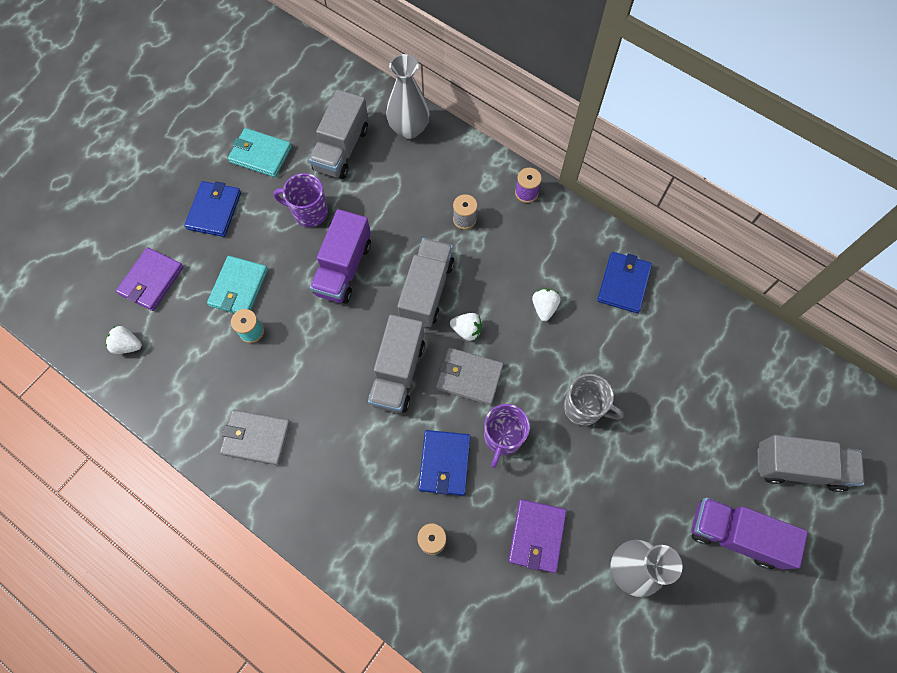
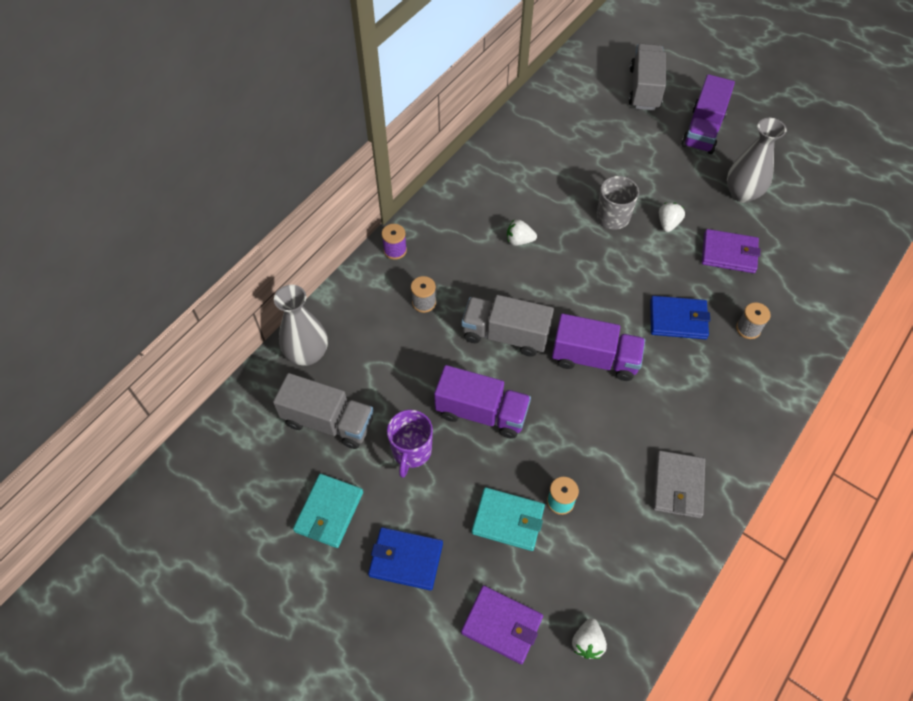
camera: 90 degrees left, 10 degrees down
(398, 372) = (594, 359): grey truck -> purple truck
(467, 330) = (546, 301): white strawberry -> white strawberry (668, 223)
(469, 377) = (593, 300): grey wallet -> none
(502, 438) = (648, 275): purple mug -> none
(623, 283) = (493, 182): blue wallet -> none

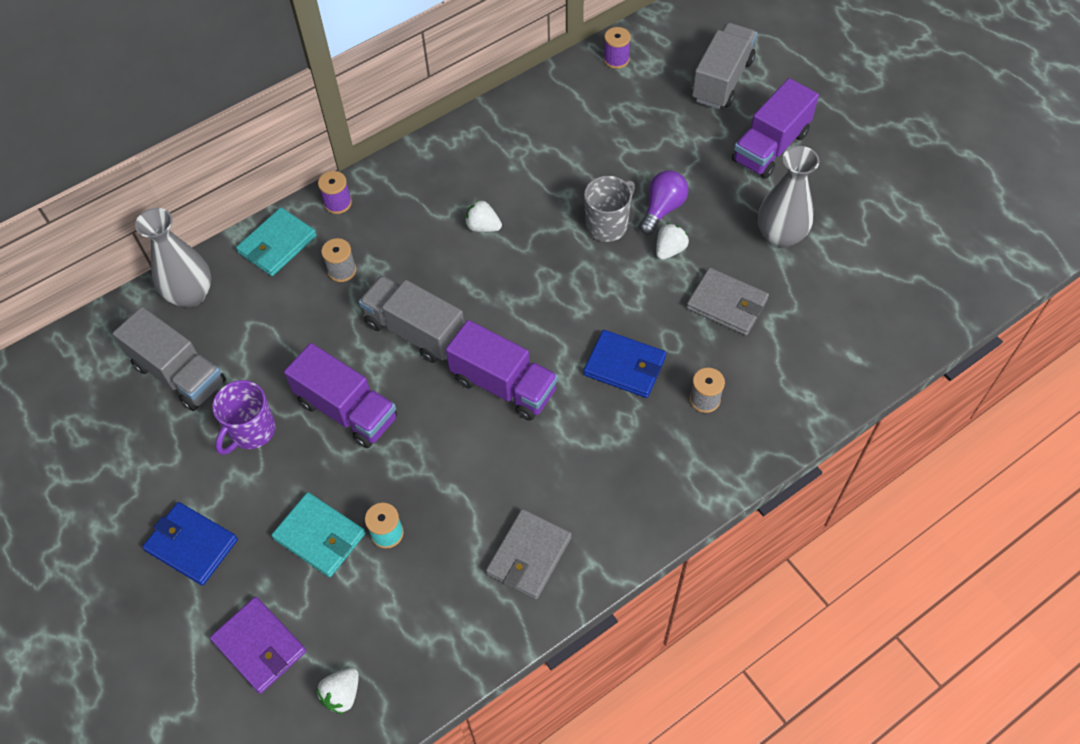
camera: 20 degrees right, 0 degrees up
(329, 512) = (136, 470): turquoise wallet -> turquoise wallet (277, 244)
(559, 90) = (616, 59): none -> purple spool
(648, 194) = (662, 209): none -> purple light bulb
(729, 253) = (727, 304): purple wallet -> grey wallet

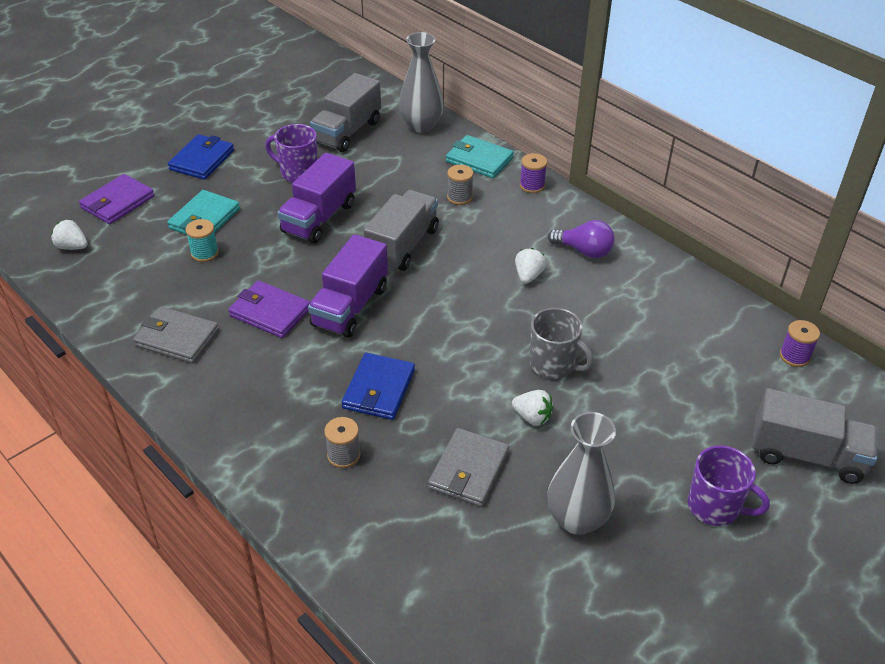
camera: 80 degrees right, 15 degrees down
(501, 462) = (270, 312): none -> purple wallet
(662, 209) = (587, 408): purple light bulb -> purple light bulb (584, 251)
(770, 147) = (715, 507): purple truck -> purple mug

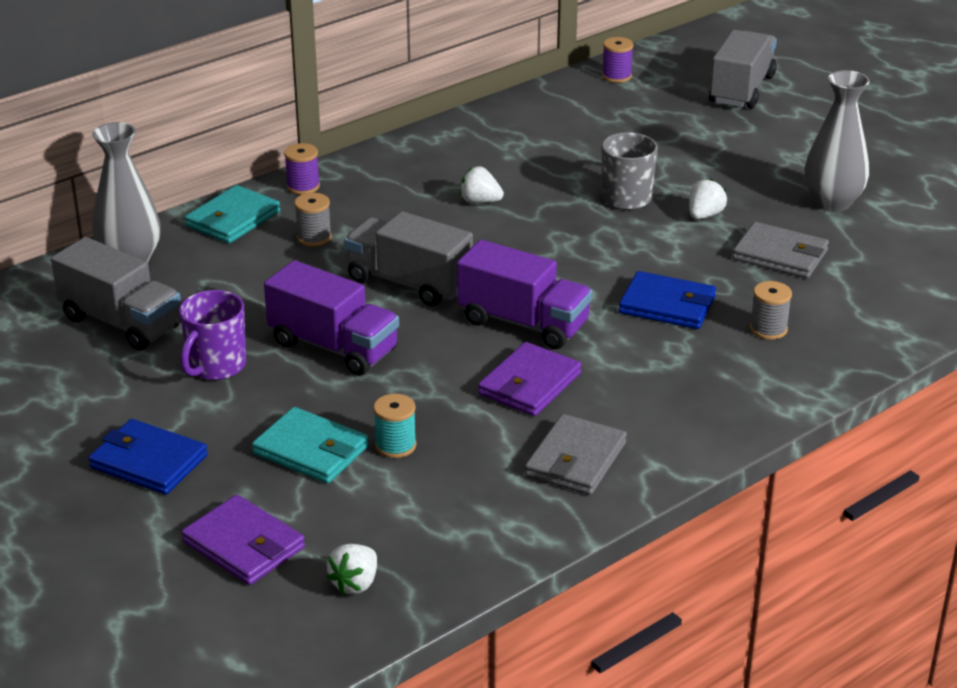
camera: 85 degrees left, 10 degrees down
(584, 251) = (440, 164): purple light bulb -> none
(715, 507) = (807, 137): purple mug -> none

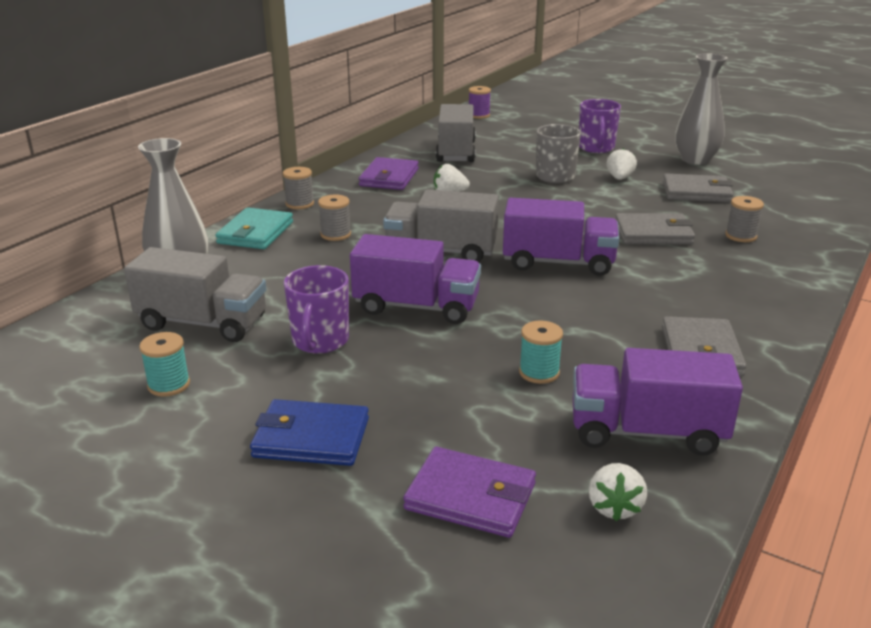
camera: 20 degrees left, 5 degrees down
(59, 383) = (169, 385): none -> turquoise spool
(303, 186) = (299, 204): purple spool -> grey spool
(311, 450) = (465, 393): turquoise wallet -> none
(444, 527) = (647, 432): none -> purple truck
(529, 384) = (606, 303): purple wallet -> purple wallet (389, 177)
(667, 305) = (653, 233): blue wallet -> grey wallet
(720, 160) = (596, 148): none -> purple mug
(741, 90) = (569, 112): grey truck -> grey truck (456, 152)

